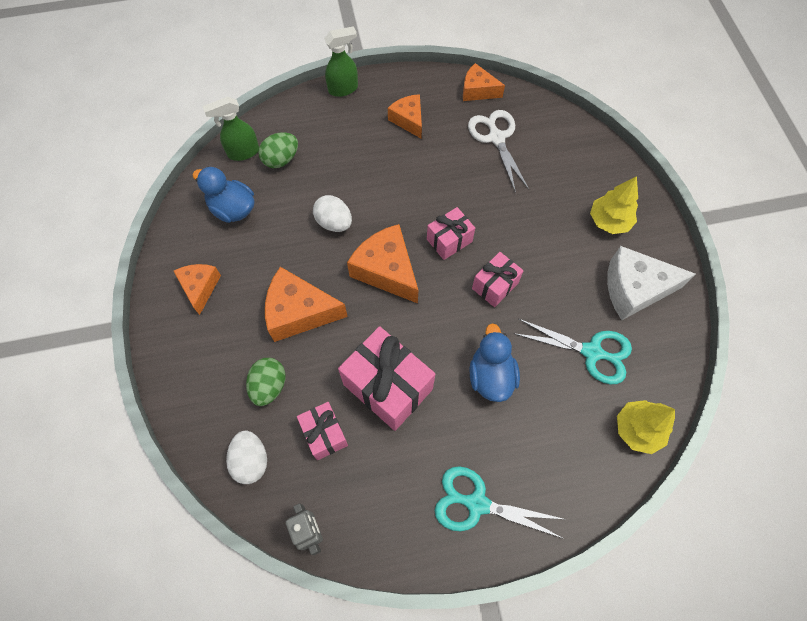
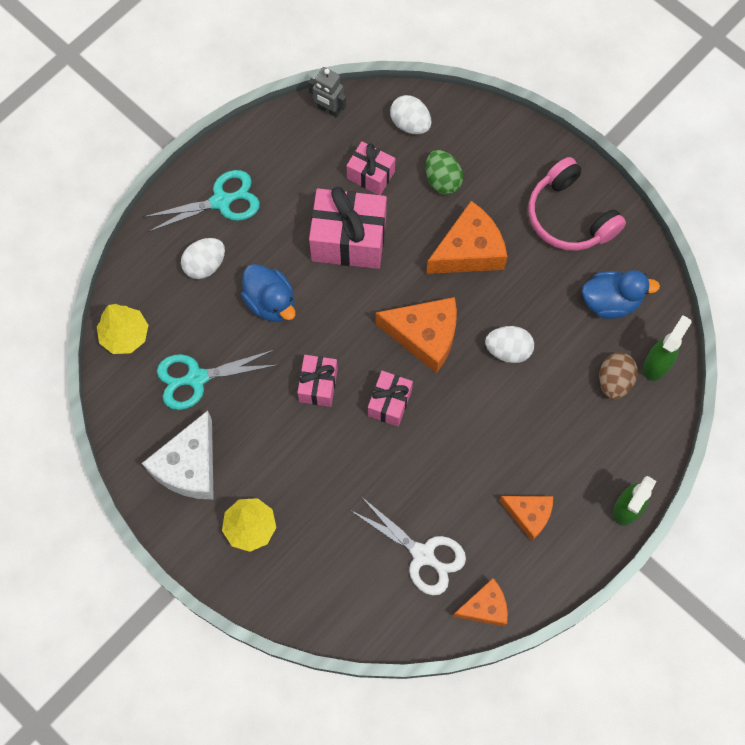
camera: 145 degrees right, 5 degrees up
(200, 287) = (569, 216): orange cheese -> pink headphones
(281, 159) = (614, 381): green egg -> brown egg
(529, 448) = (205, 265): none -> white egg
(634, 289) = (189, 466): white cheese -> white cheese turned 150 degrees clockwise

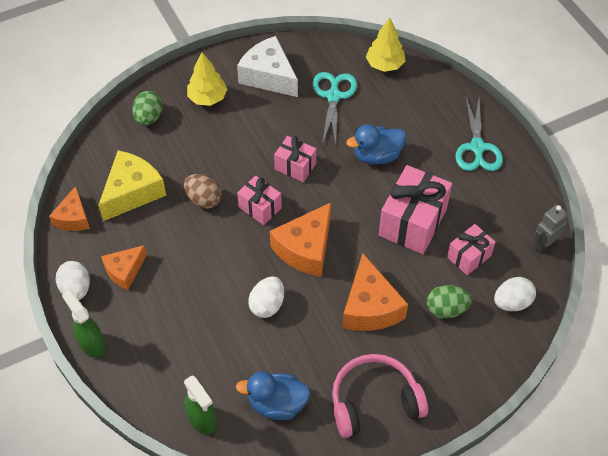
camera: 110 degrees right, 15 degrees down
(205, 265) = (424, 124): white egg -> white egg (76, 289)
(306, 586) = (149, 117): none -> green egg
(423, 555) = (132, 192): white scissors -> yellow cheese
(610, 301) = (277, 404): blue duck -> blue duck turned 75 degrees clockwise
(614, 381) = (203, 377): brown egg -> brown egg (203, 199)

